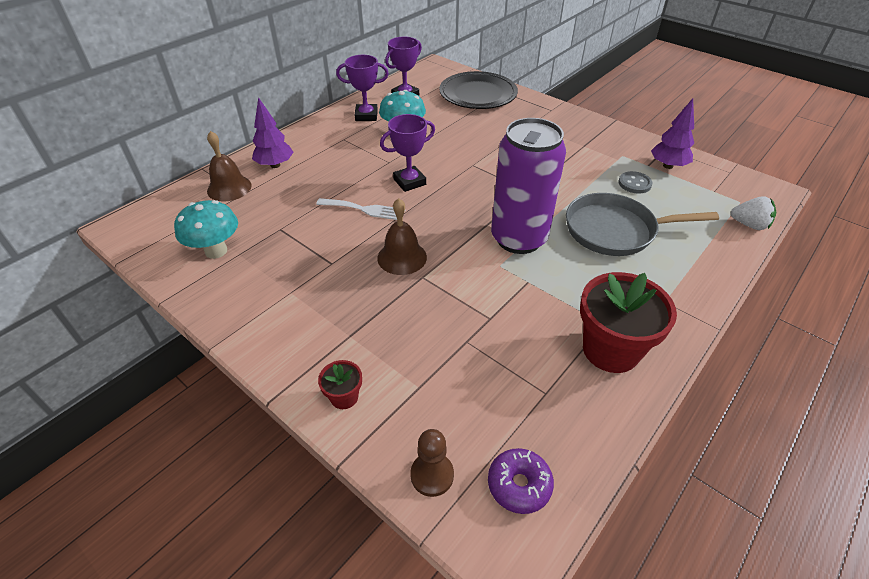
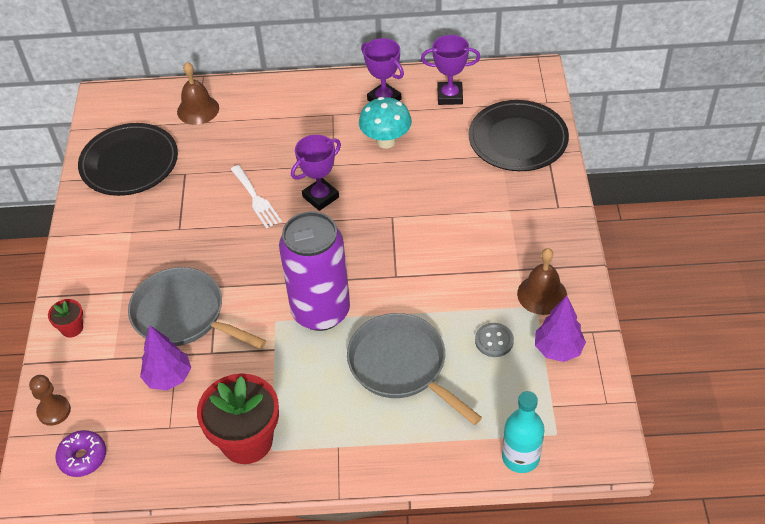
camera: 50 degrees right, 5 degrees up
(216, 251) = (129, 163): turquoise mushroom -> black plate
(275, 165) = (252, 108): purple tree -> purple tree (168, 377)
(402, 257) = (225, 260): brown bell -> brown bell (542, 294)
(409, 182) = (320, 197): purple trophy -> purple trophy turned 60 degrees counterclockwise
(428, 312) = (183, 315): none -> grey pan
(749, 225) = (520, 457): white strawberry -> turquoise bottle

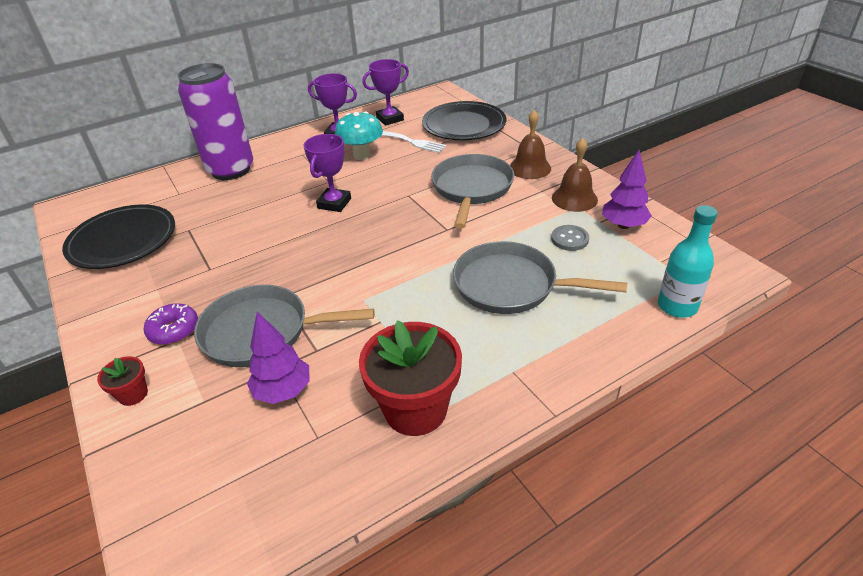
camera: 30 degrees left, 10 degrees down
(54, 411) = (155, 487): brown pawn -> none
(83, 457) = (226, 520): purple donut -> purple donut (174, 330)
(198, 109) = (172, 186): brown bell -> brown bell (530, 168)
(256, 199) = (274, 223): white fork -> white fork (413, 142)
(321, 311) = (401, 276): purple can -> purple can (231, 170)
(456, 235) = (471, 189): none -> grey pan

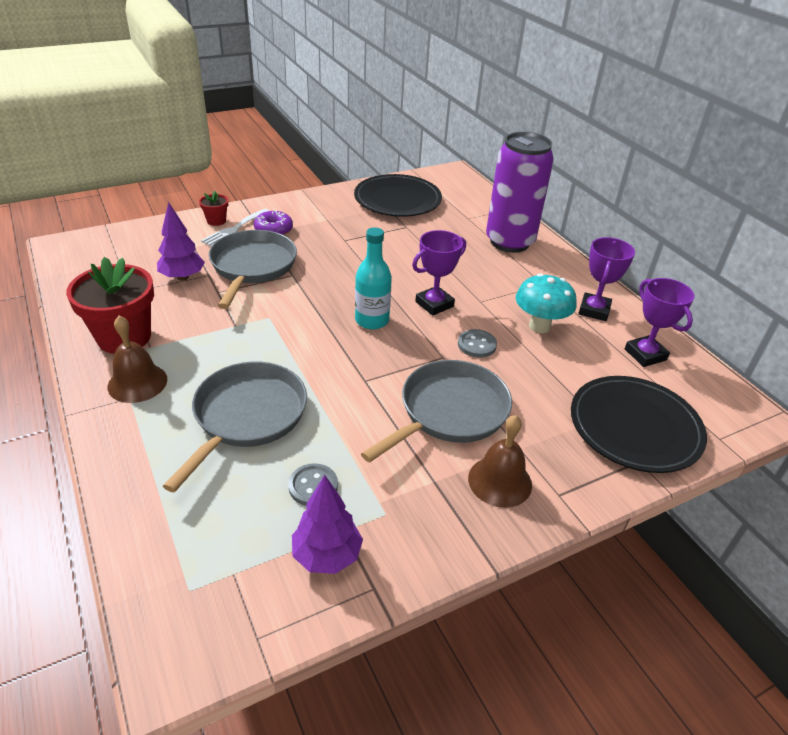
camera: 90 degrees right, 0 degrees up
(334, 203) = (434, 304): purple trophy -> purple trophy turned 60 degrees counterclockwise
(390, 181) = (476, 345): none -> grey button
(413, 142) = (576, 371): white fork -> white fork (234, 229)
(471, 189) = (449, 412): grey pan -> grey pan turned 60 degrees counterclockwise
(574, 198) = (407, 515): brown bell -> brown bell (137, 382)
(677, 306) = (144, 559): turquoise bottle -> turquoise bottle (372, 320)

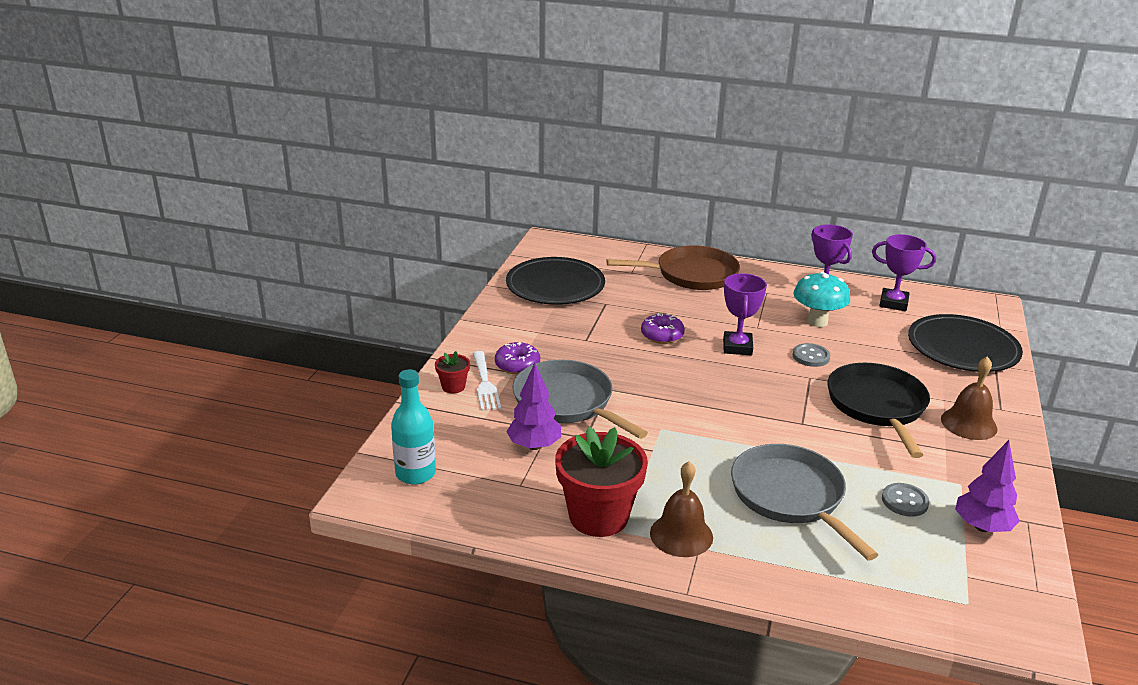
camera: 45 degrees left, 10 degrees down
(372, 320) = (726, 383): turquoise bottle -> turquoise bottle (415, 473)
(398, 266) = (662, 335): none -> purple donut
(449, 412) = (877, 406): grey pan -> black pan
(509, 242) = (692, 274): purple can -> brown pan

